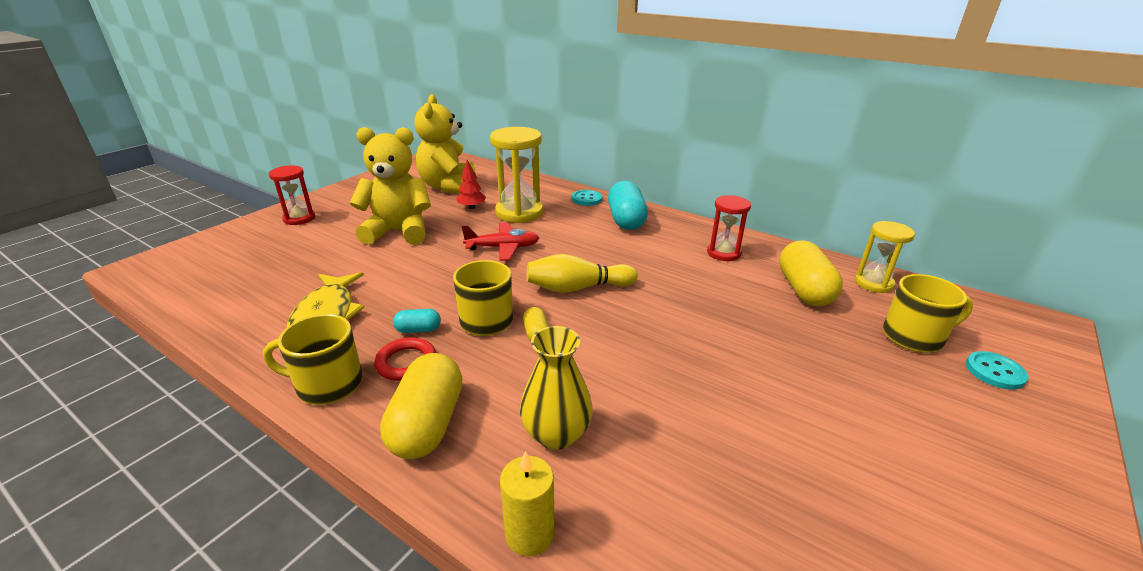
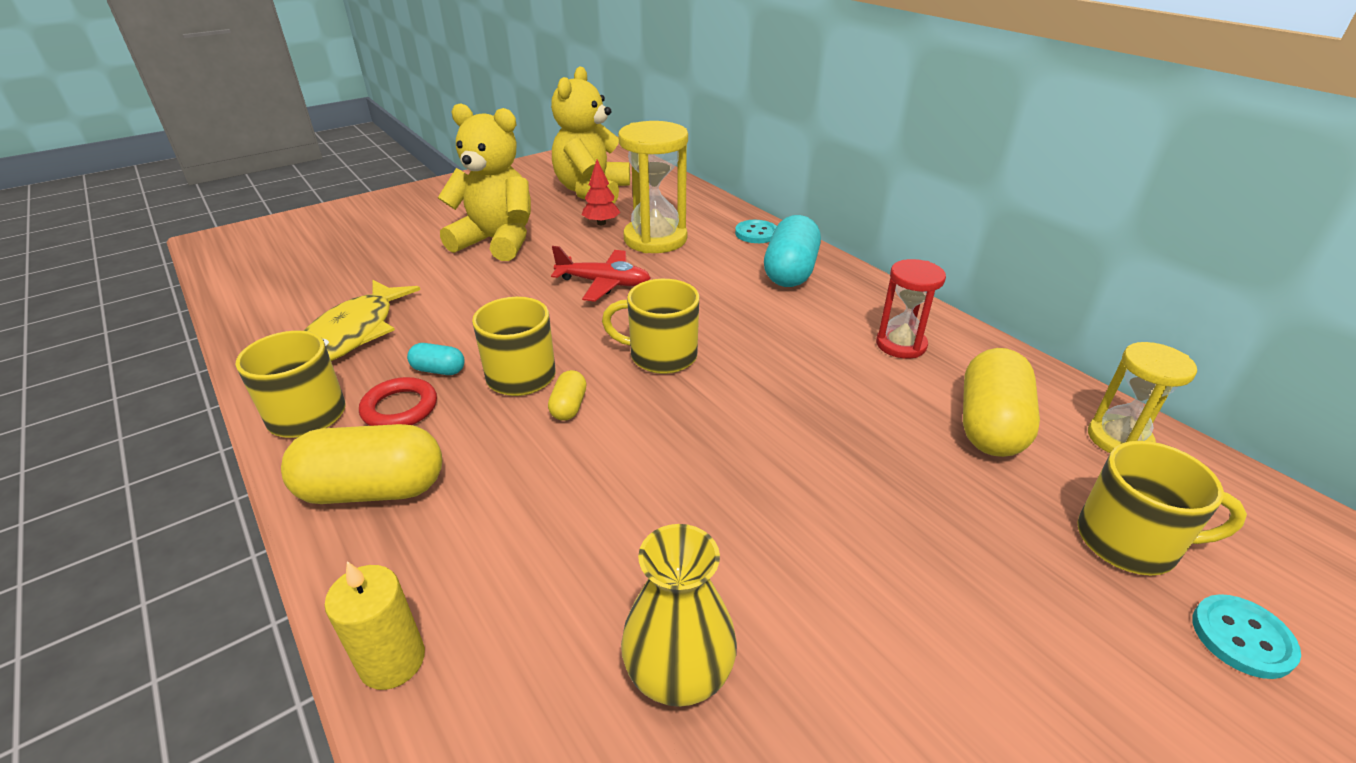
camera: 20 degrees right, 5 degrees up
(299, 218) = (402, 208): red hourglass -> none
(427, 424) = (373, 490): yellow capsule -> yellow capsule turned 60 degrees clockwise
(556, 434) = (505, 544): yellow vase -> yellow vase (678, 674)
(577, 288) = (661, 355): yellow bowling pin -> yellow mug

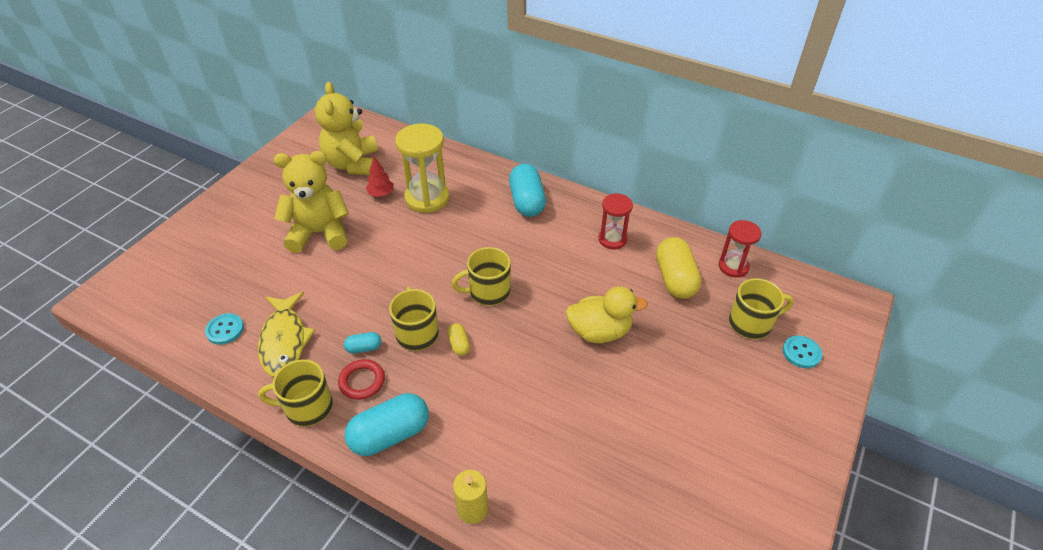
camera: 25 degrees left, 10 degrees up
(373, 490) = (390, 434): yellow capsule -> turquoise capsule
(604, 283) = (418, 247): red plane -> none
(678, 674) = (599, 460): yellow vase -> none
(756, 233) = (489, 173): turquoise button -> turquoise button (225, 330)
(807, 459) = (599, 331): none -> yellow duck
(1119, 439) = (733, 266): yellow hourglass -> red hourglass

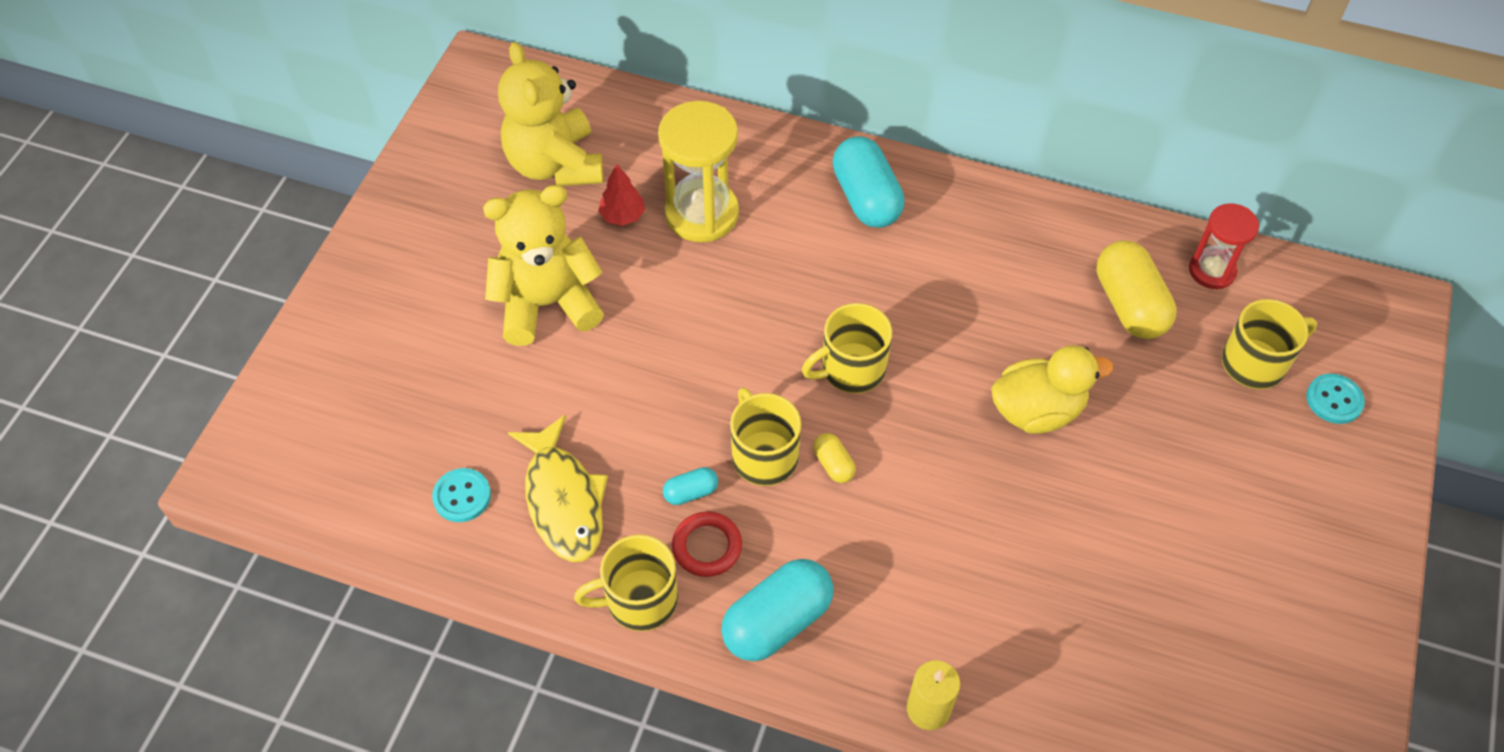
camera: 10 degrees left, 10 degrees up
(612, 239) = (1019, 248): red hourglass -> none

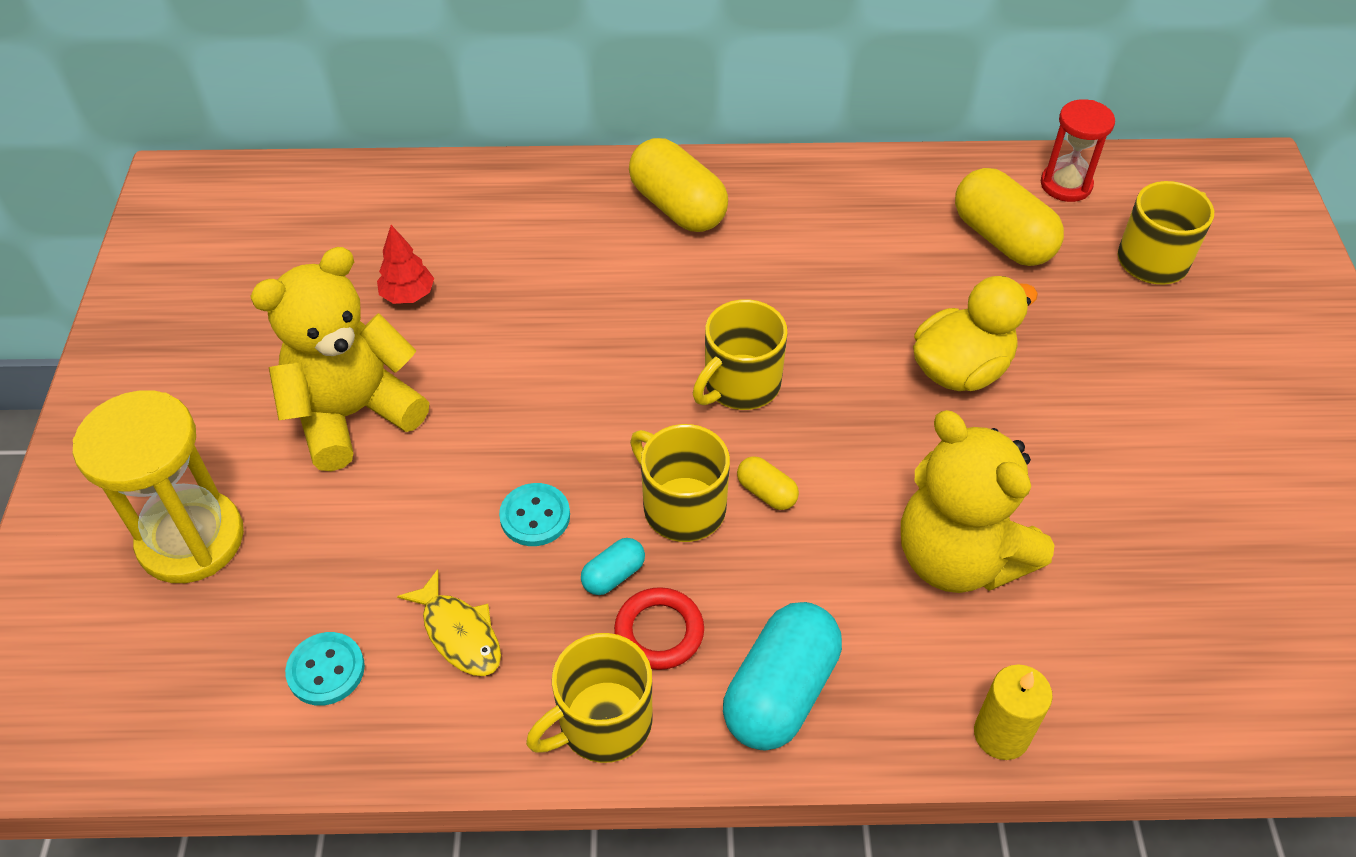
camera: 20 degrees left, 5 degrees down
(555, 164) = (306, 262): yellow teddy bear -> yellow teddy bear (958, 557)
(563, 500) = (459, 633): yellow fish -> yellow fish, size x0.62
(702, 214) = (500, 269): yellow hourglass -> yellow hourglass (191, 539)
(866, 198) = (678, 207): turquoise capsule -> yellow capsule
(1334, 400) = (1248, 273): turquoise button -> turquoise button (535, 516)

